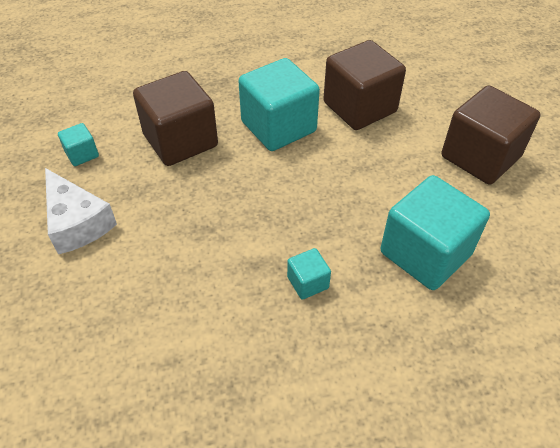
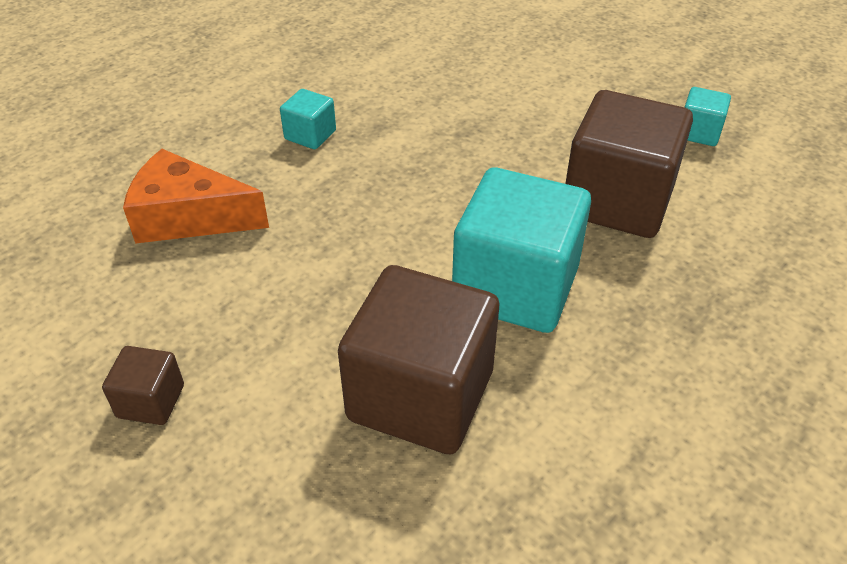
camera: 145 degrees right, 5 degrees down
(77, 222) = (596, 81): white cheese -> none
(425, 253) = (189, 217): turquoise cube -> orange cheese
(480, 157) = (151, 401): brown cube -> brown cube, size x0.45

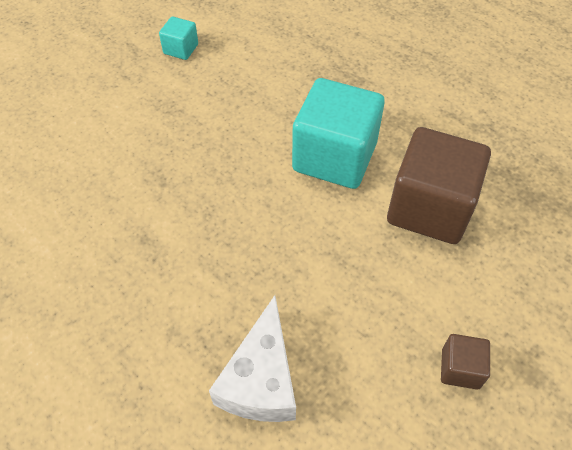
camera: 90 degrees left, 10 degrees up
(189, 217) = (261, 379): orange cheese -> white cheese
(310, 135) = (151, 292): turquoise cube -> none
(617, 201) = (251, 98): brown cube -> none

